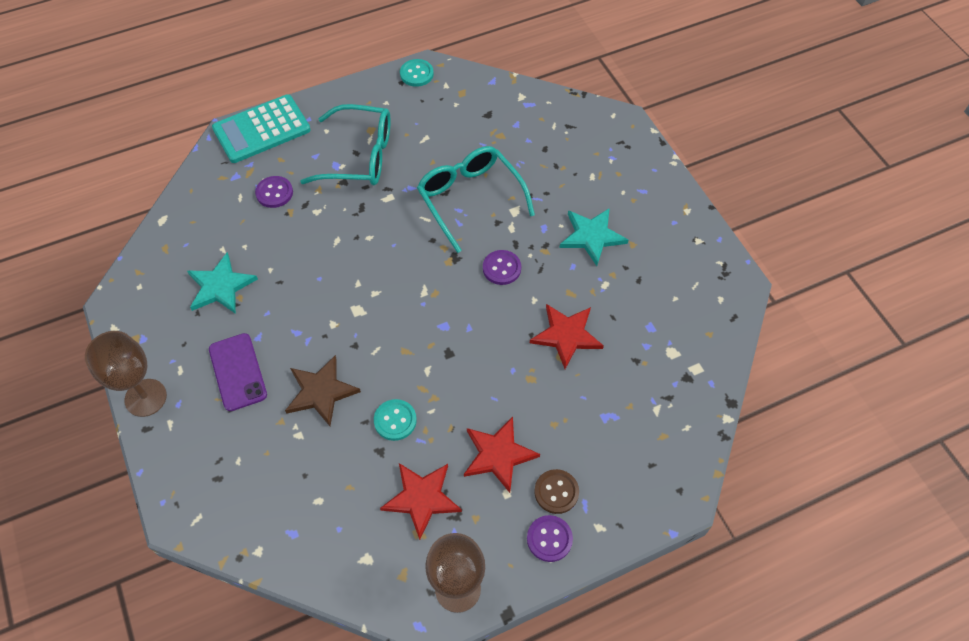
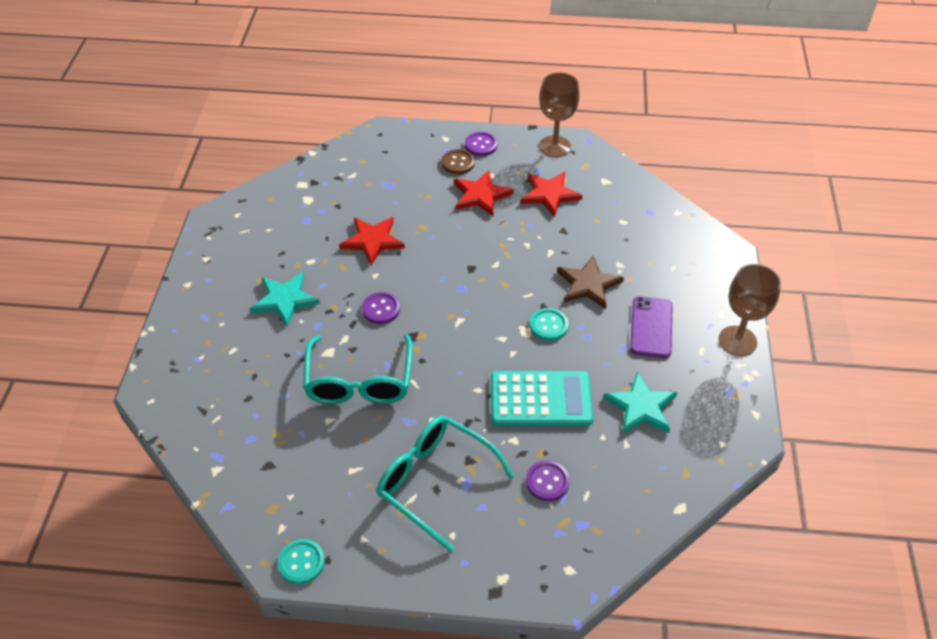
camera: 150 degrees left, 10 degrees down
(261, 129) = (525, 575): turquoise calculator -> turquoise calculator (540, 399)
(395, 420) = (541, 243): turquoise button -> turquoise button (548, 325)

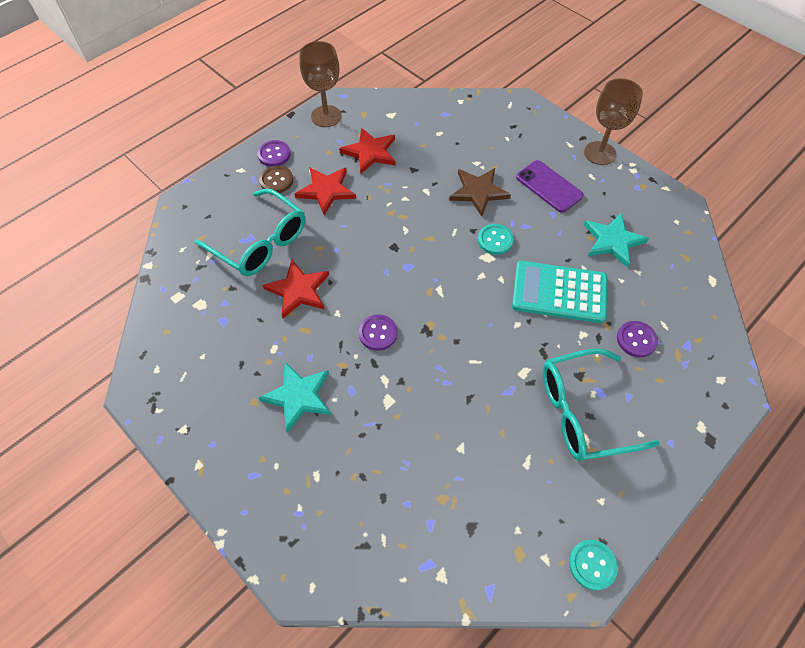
camera: 50 degrees left, 10 degrees up
(359, 382) = (440, 399): turquoise glasses -> turquoise glasses (260, 243)
(540, 399) = (559, 292): turquoise calculator -> turquoise calculator turned 120 degrees counterclockwise

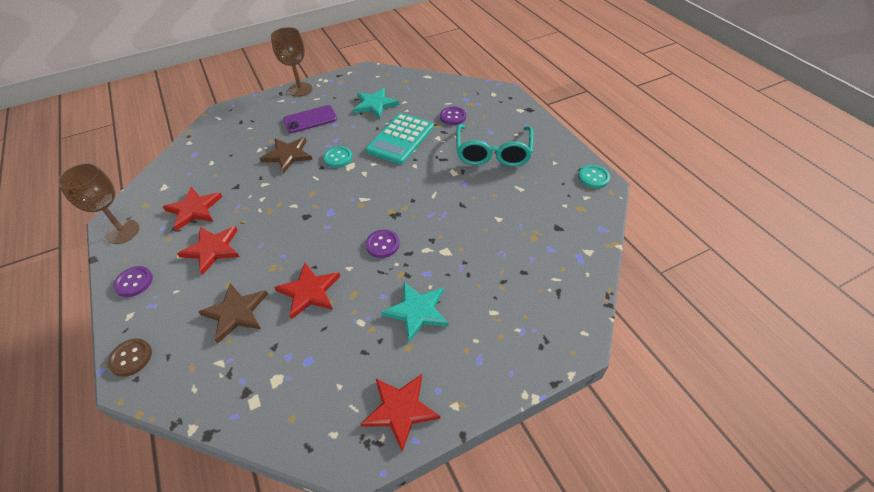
camera: 70 degrees left, 10 degrees down
(186, 416) = (400, 410): none -> red star
(260, 243) = (236, 312): turquoise glasses -> brown star
(276, 180) = (169, 286): brown button -> brown button (131, 358)

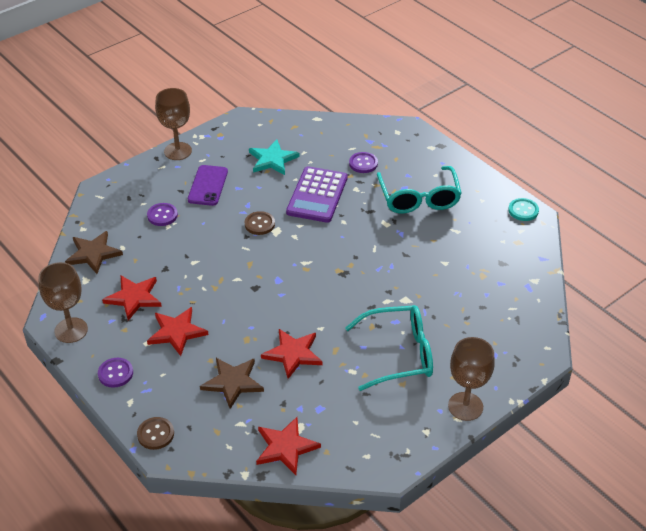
camera: 15 degrees left, 5 degrees down
(288, 155) = (204, 228): brown star -> brown star (93, 254)
(310, 119) = (208, 185): purple phone -> purple phone turned 45 degrees counterclockwise
(338, 158) = (259, 224): turquoise button -> brown button
(382, 244) = (343, 302): purple button -> purple button (162, 215)
(400, 139) = (317, 195): turquoise calculator -> purple calculator
(400, 410) = (414, 429): red star -> red star (285, 447)
(417, 311) = (399, 354): turquoise star -> turquoise glasses
(468, 391) = (465, 406): none -> brown goblet

